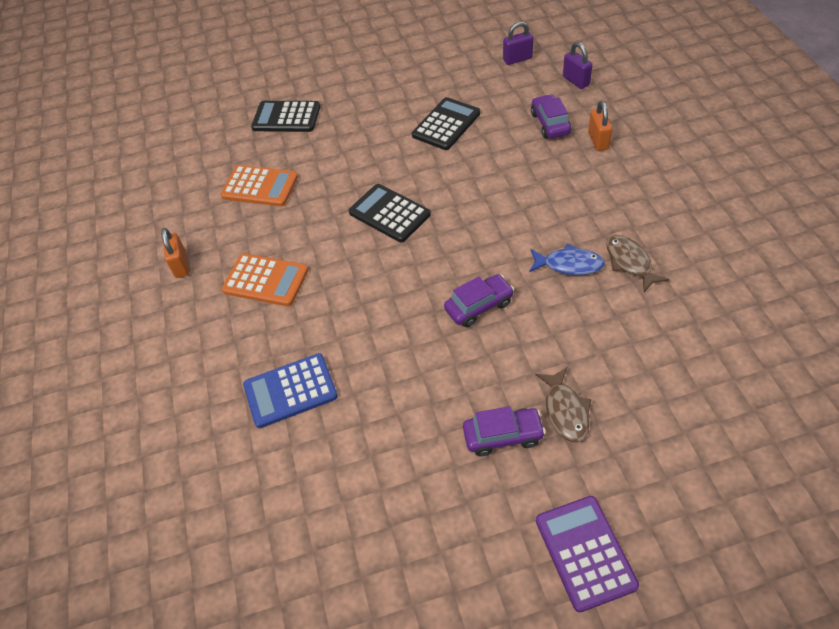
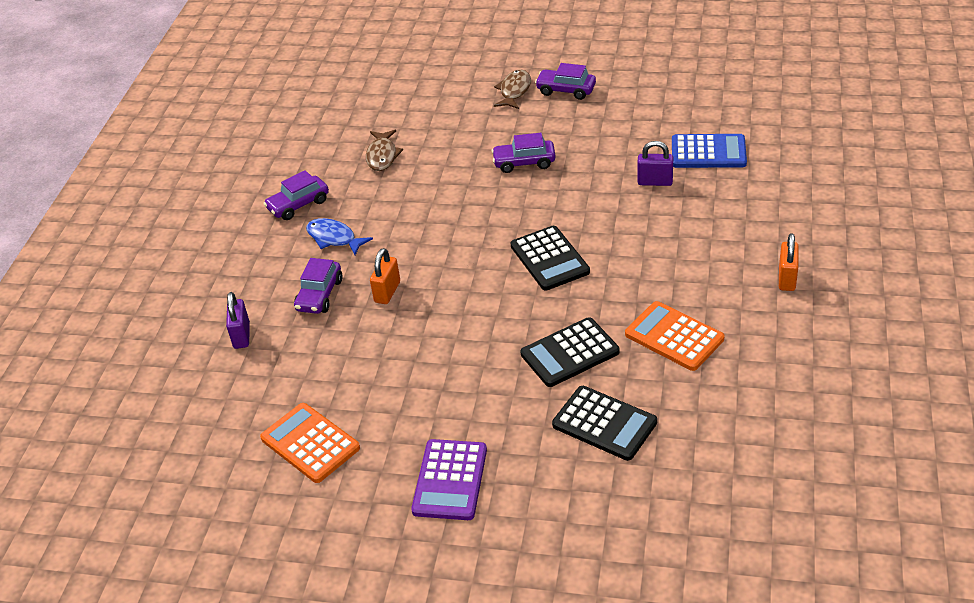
camera: 155 degrees left, 10 degrees down
(266, 280) = (701, 237): orange calculator -> orange calculator (310, 443)
(446, 124) = (423, 336): black calculator -> black calculator (570, 353)
(517, 59) = (269, 394): purple padlock -> purple padlock (655, 182)
(569, 264) = (429, 168): blue fish -> blue fish (334, 238)
(585, 552) = (558, 36): purple calculator -> purple calculator (450, 480)
(598, 141) = (296, 259): orange padlock -> orange padlock (387, 292)
(652, 184) = (298, 205): none -> purple car

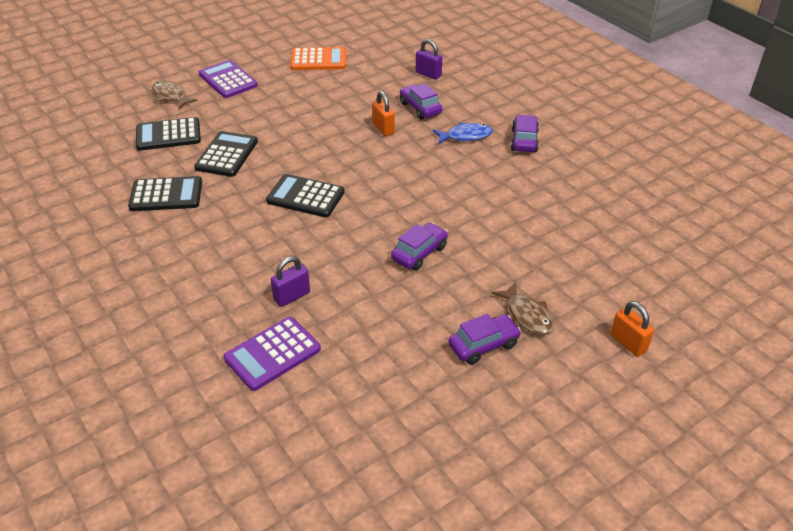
camera: 130 degrees right, 0 degrees up
(382, 156) = (531, 199): brown fish -> brown fish (171, 96)
(674, 337) = (166, 195): orange calculator -> black calculator
(708, 152) = (272, 354): blue calculator -> purple calculator
(787, 279) = (110, 273): orange padlock -> orange padlock (628, 343)

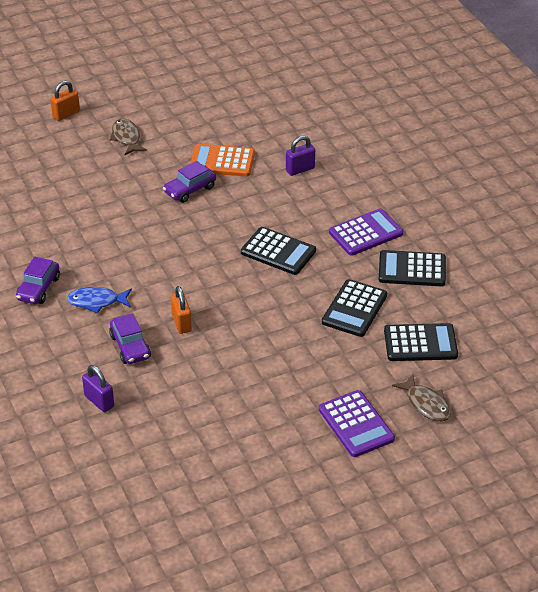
camera: 170 degrees left, 0 degrees up
(272, 354) = (317, 135): purple calculator -> purple calculator (365, 233)
(318, 60) = (234, 448): orange calculator -> orange calculator (222, 161)
(483, 345) = (167, 124): purple car -> none
(628, 343) = (66, 114): orange padlock -> orange padlock turned 75 degrees clockwise

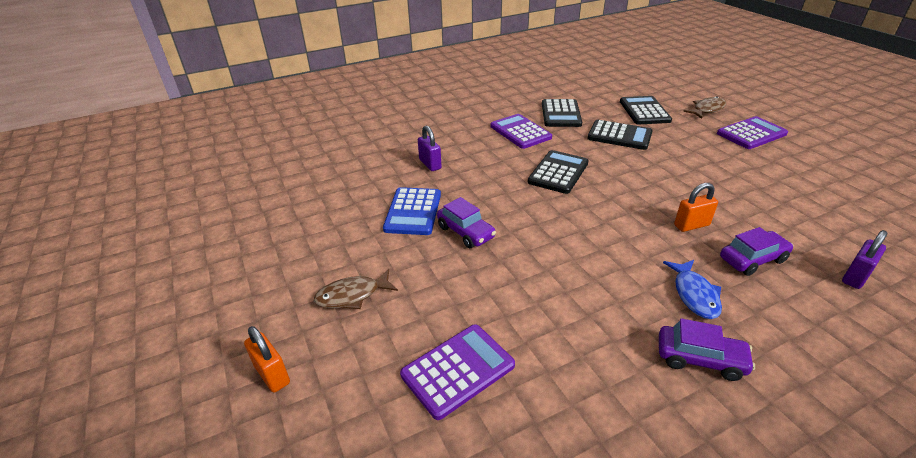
camera: 90 degrees left, 5 degrees down
(53, 184) = (457, 370): none -> purple calculator
(222, 161) = (413, 212): orange calculator -> blue calculator

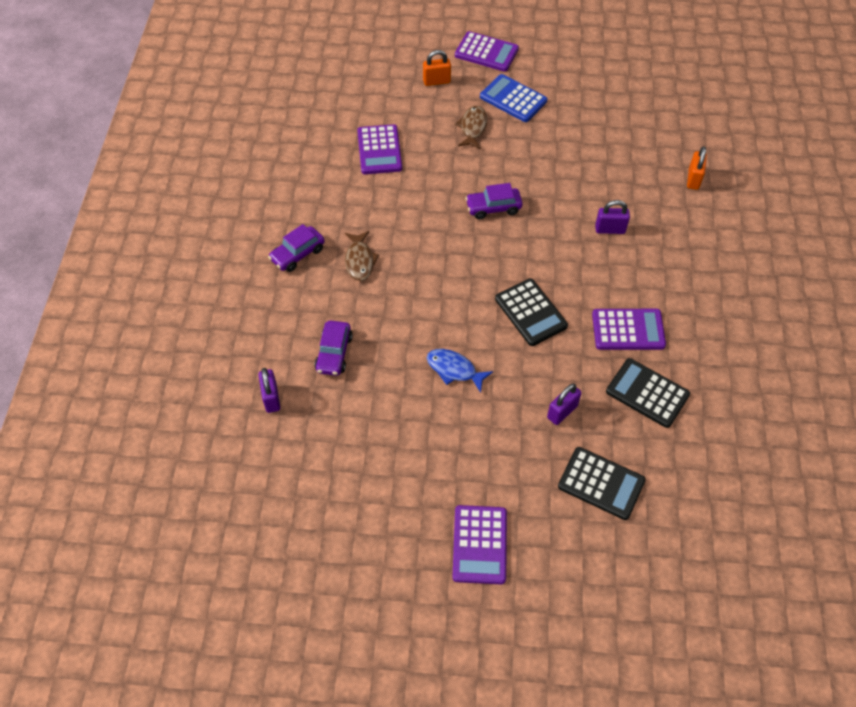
camera: 120 degrees right, 20 degrees up
(181, 346) = (486, 52): none -> purple calculator
(413, 212) = (542, 189): blue calculator -> blue calculator (513, 99)
(619, 136) = (562, 412): black calculator -> purple padlock
(691, 225) = (394, 349): orange padlock -> orange padlock (693, 179)
(694, 294) = (336, 291): blue fish -> blue fish (454, 369)
(707, 109) = (562, 557): brown fish -> brown fish (359, 260)

